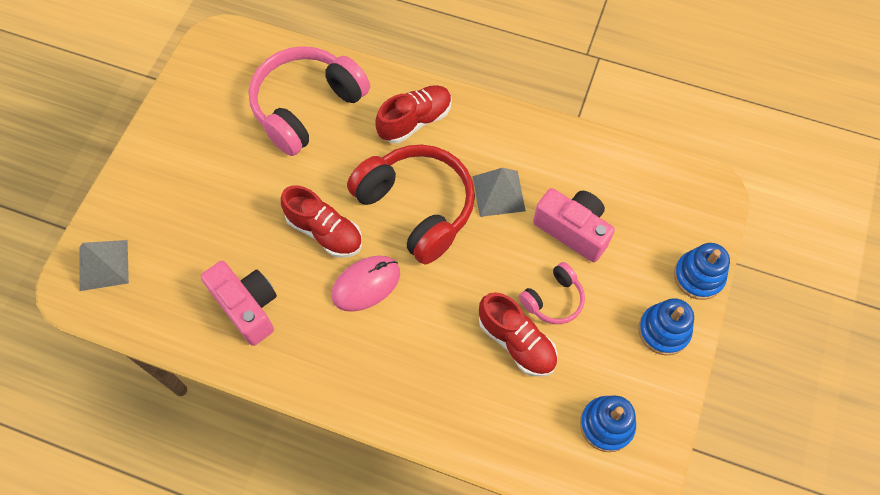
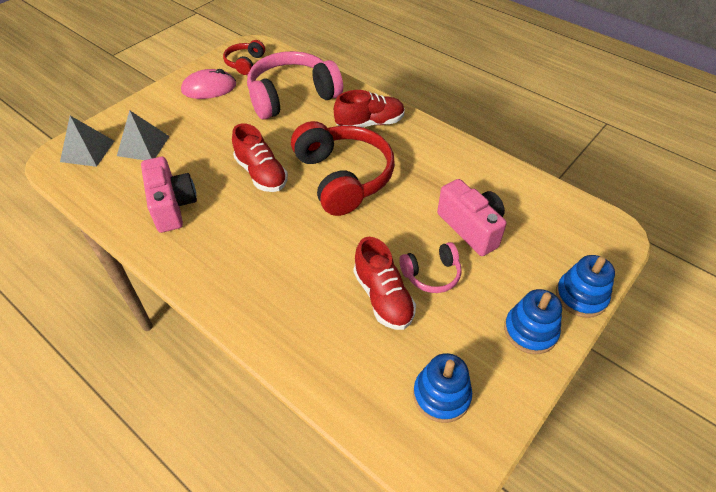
camera: 20 degrees right, 15 degrees down
(223, 70) = (245, 63): none -> red headphones
(366, 284) = (274, 217): pink mouse -> pink mouse (209, 88)
(498, 193) = (416, 185): grey pyramid -> grey pyramid (143, 146)

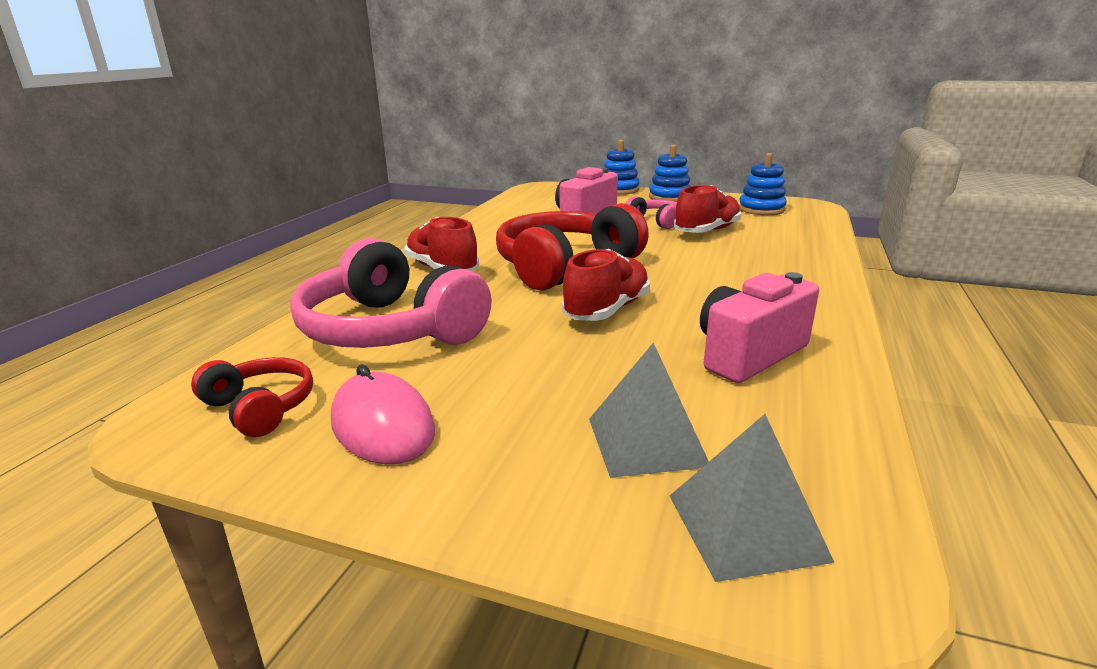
camera: 110 degrees left, 25 degrees down
(245, 63) = (260, 408): red headphones -> red headphones turned 135 degrees counterclockwise

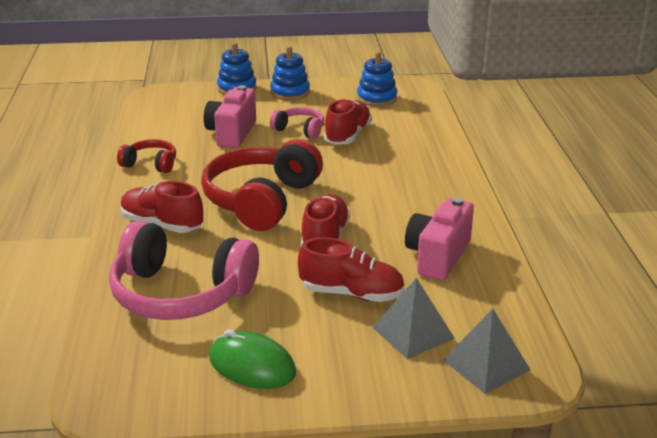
camera: 25 degrees left, 5 degrees up
(260, 408) = (156, 377): red headphones -> red headphones (150, 164)
(383, 425) = (252, 365): pink mouse -> green mouse
(593, 372) = (352, 294): none -> red shoe

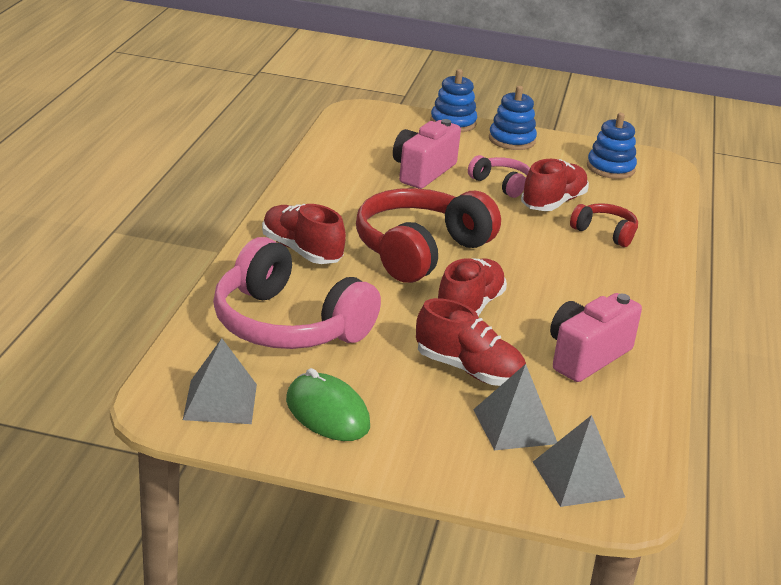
camera: 15 degrees right, 0 degrees up
(150, 164) = (319, 185): red headphones -> red headphones (605, 233)
(152, 381) = (220, 401): none -> grey pyramid

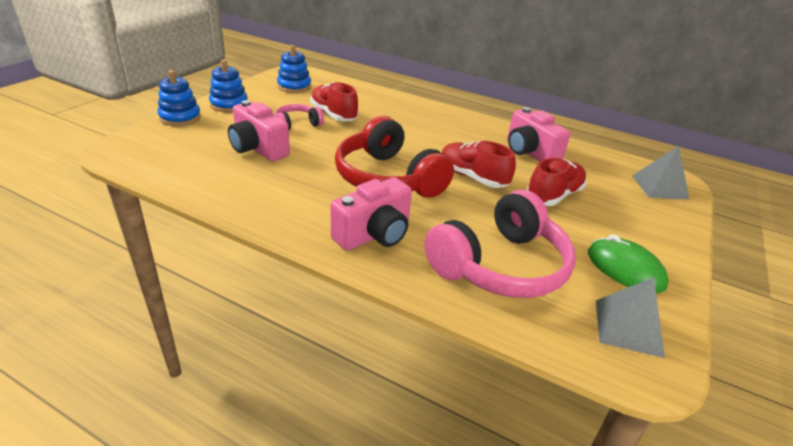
camera: 75 degrees left, 5 degrees up
(301, 251) = (374, 234): red shoe -> pink camera
(327, 413) = (625, 269): green mouse -> green mouse turned 75 degrees clockwise
(514, 426) = (614, 194): grey pyramid -> none
(605, 233) = (380, 110): red headphones -> none

